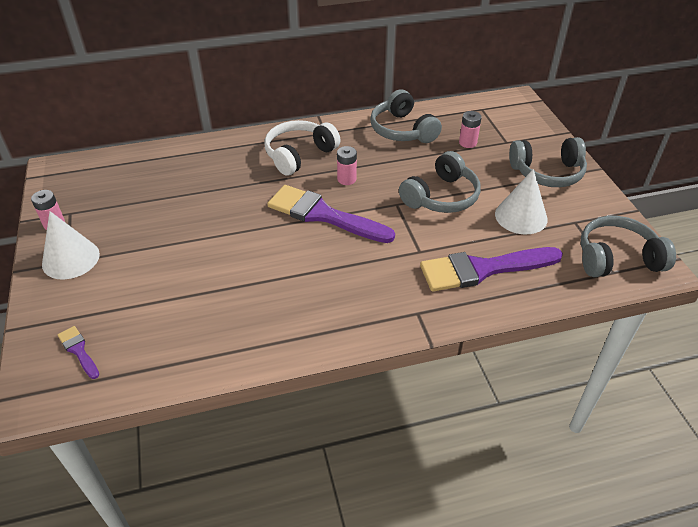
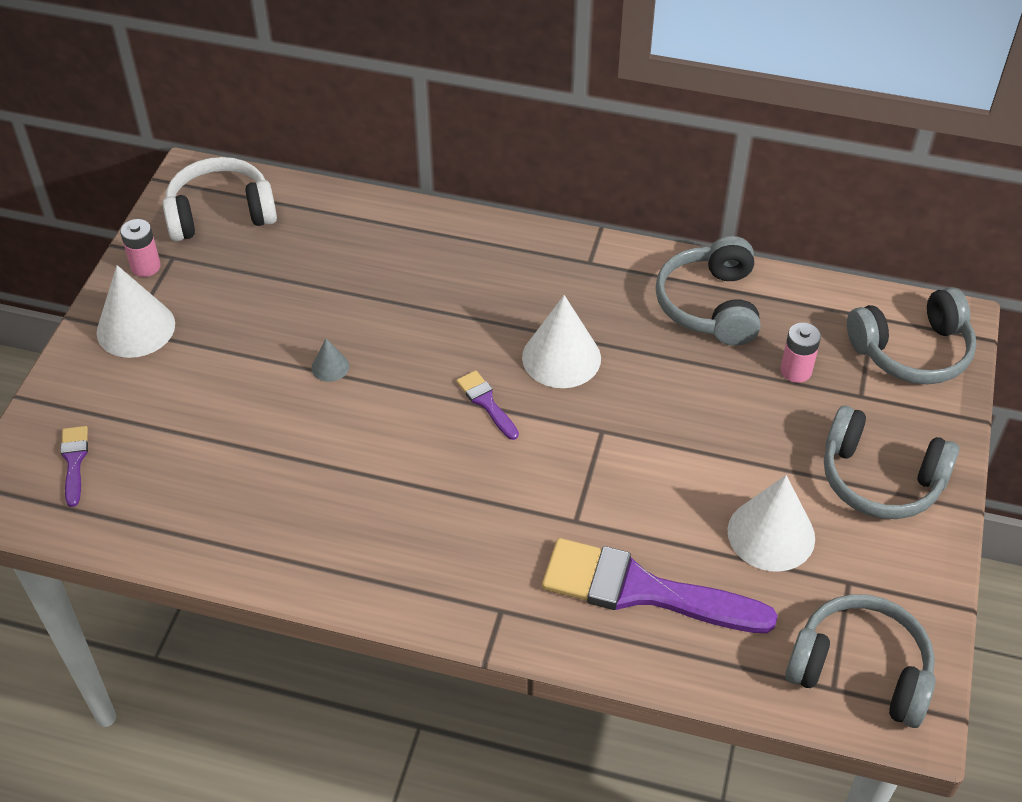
camera: 30 degrees right, 5 degrees up
(217, 232) = (330, 367): none -> grey cone
(299, 155) = (524, 286): white headphones -> white headphones (221, 213)
(323, 215) = (486, 403): purple brush -> purple brush, size x0.45
(346, 179) = (561, 357): pink battery -> white cone
(441, 196) = (677, 447): grey headphones -> grey headphones (912, 351)

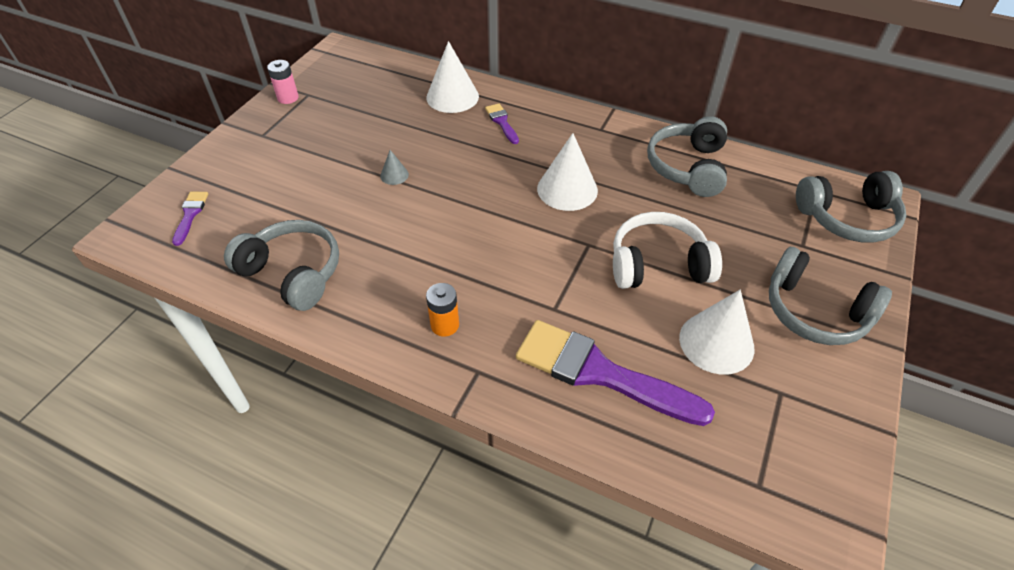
camera: 10 degrees right, 0 degrees up
(136, 328) = (267, 134): white cone -> white cone (452, 96)
(221, 213) = (349, 72): white headphones -> white headphones (658, 264)
(448, 560) = (445, 325): none -> orange battery
(486, 403) = (503, 213): purple brush -> purple brush (502, 122)
(796, 371) = (750, 221): pink battery -> none
(860, 670) = (786, 473): grey headphones -> grey headphones (293, 273)

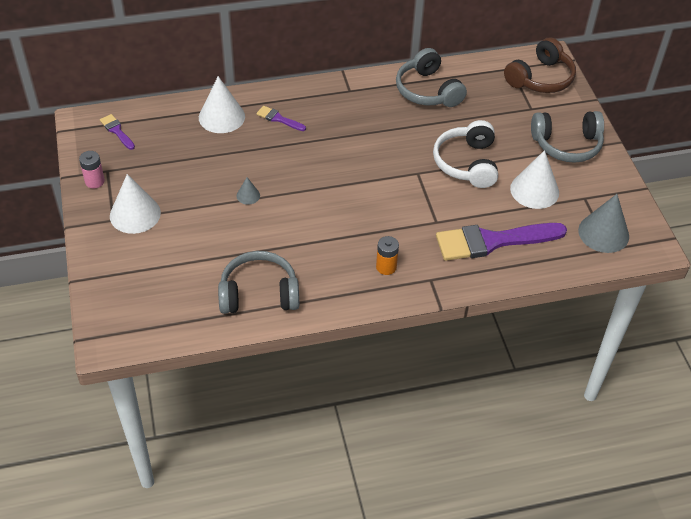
camera: 40 degrees left, 0 degrees up
(190, 215) = (137, 301): purple brush -> purple brush (117, 131)
(567, 189) = (370, 144): white cone -> white cone (135, 214)
(658, 264) = (467, 163): white headphones -> white headphones turned 45 degrees counterclockwise
(767, 457) = (603, 233): none -> grey cone
(847, 218) = (540, 78): grey headphones -> brown headphones

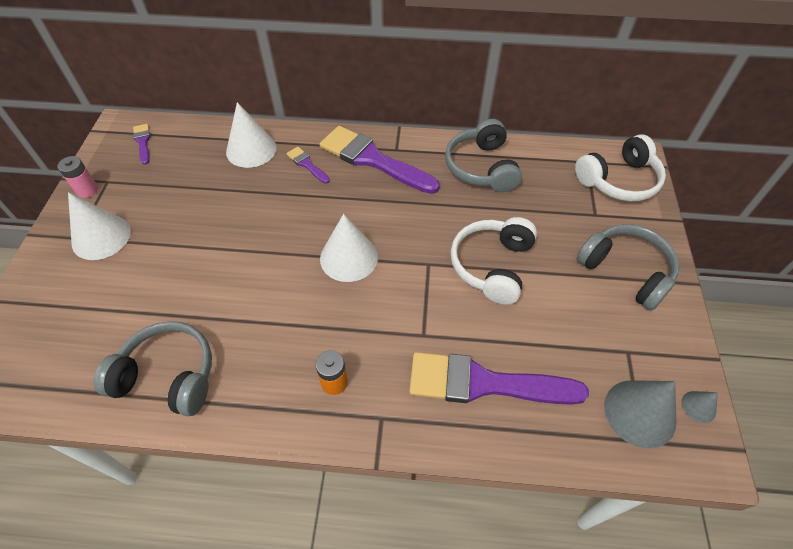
camera: 20 degrees right, 5 degrees up
(248, 195) = (227, 244): grey cone -> grey cone (698, 406)
(333, 103) = (372, 160): none -> purple brush
(534, 190) = (564, 323): white cone -> white cone (349, 257)
(540, 78) = (618, 180): brown headphones -> white headphones
(566, 145) = (626, 271): grey headphones -> grey headphones turned 150 degrees counterclockwise

